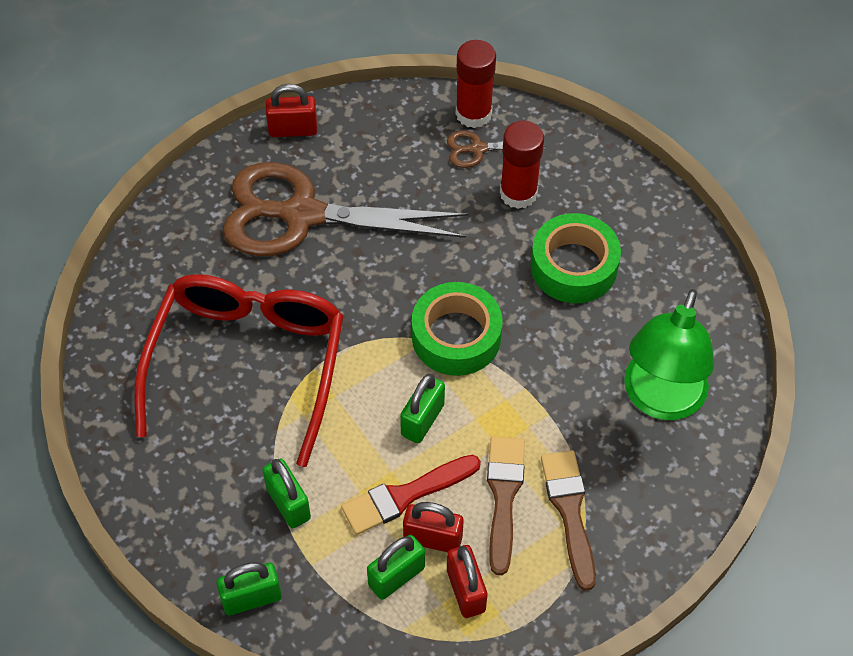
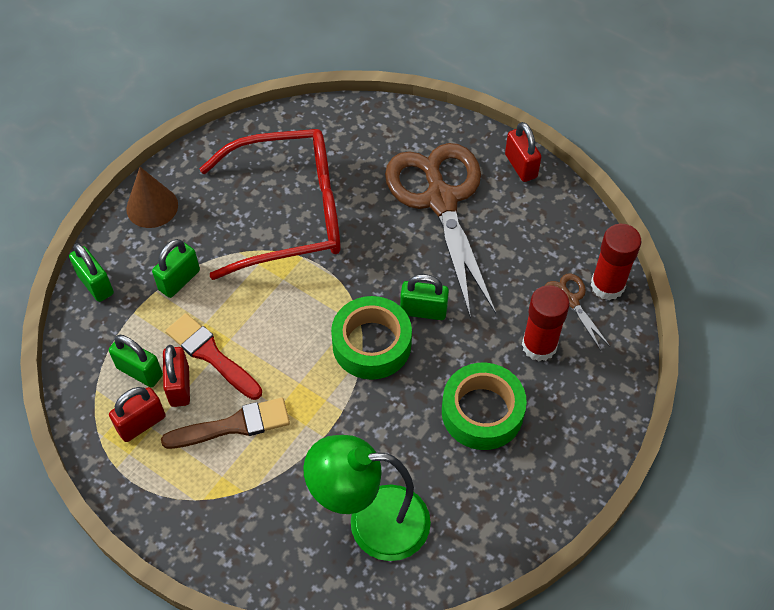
camera: 70 degrees right, 0 degrees up
(164, 507) = (152, 207): none -> brown cone
(422, 420) = (283, 345): green padlock -> green padlock (423, 311)
(569, 511) = (236, 479): brown brush -> none

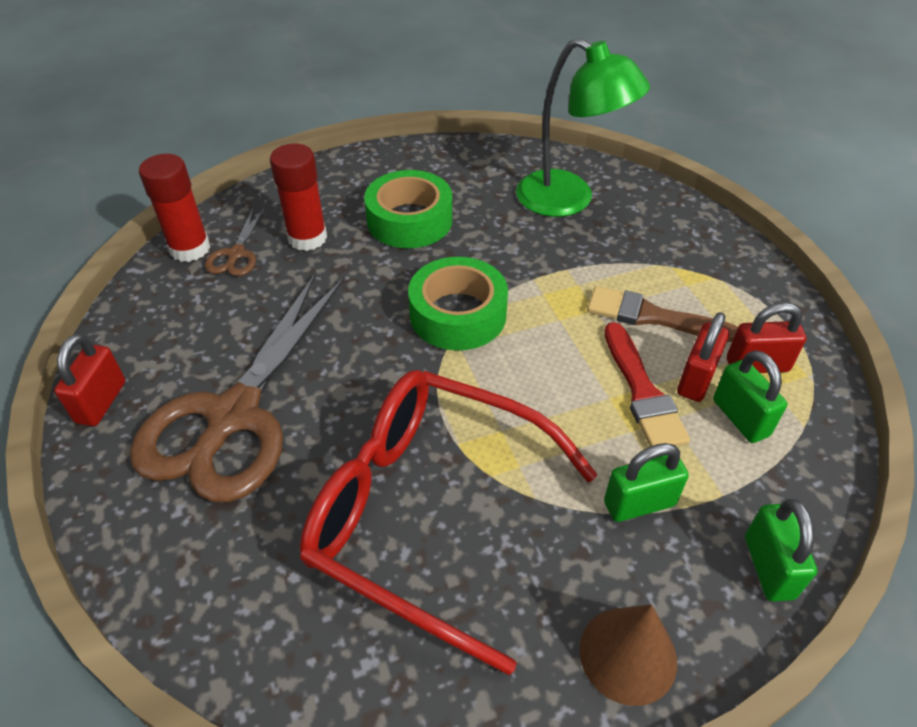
camera: 145 degrees left, 10 degrees down
(423, 311) = (378, 316): green padlock -> none

